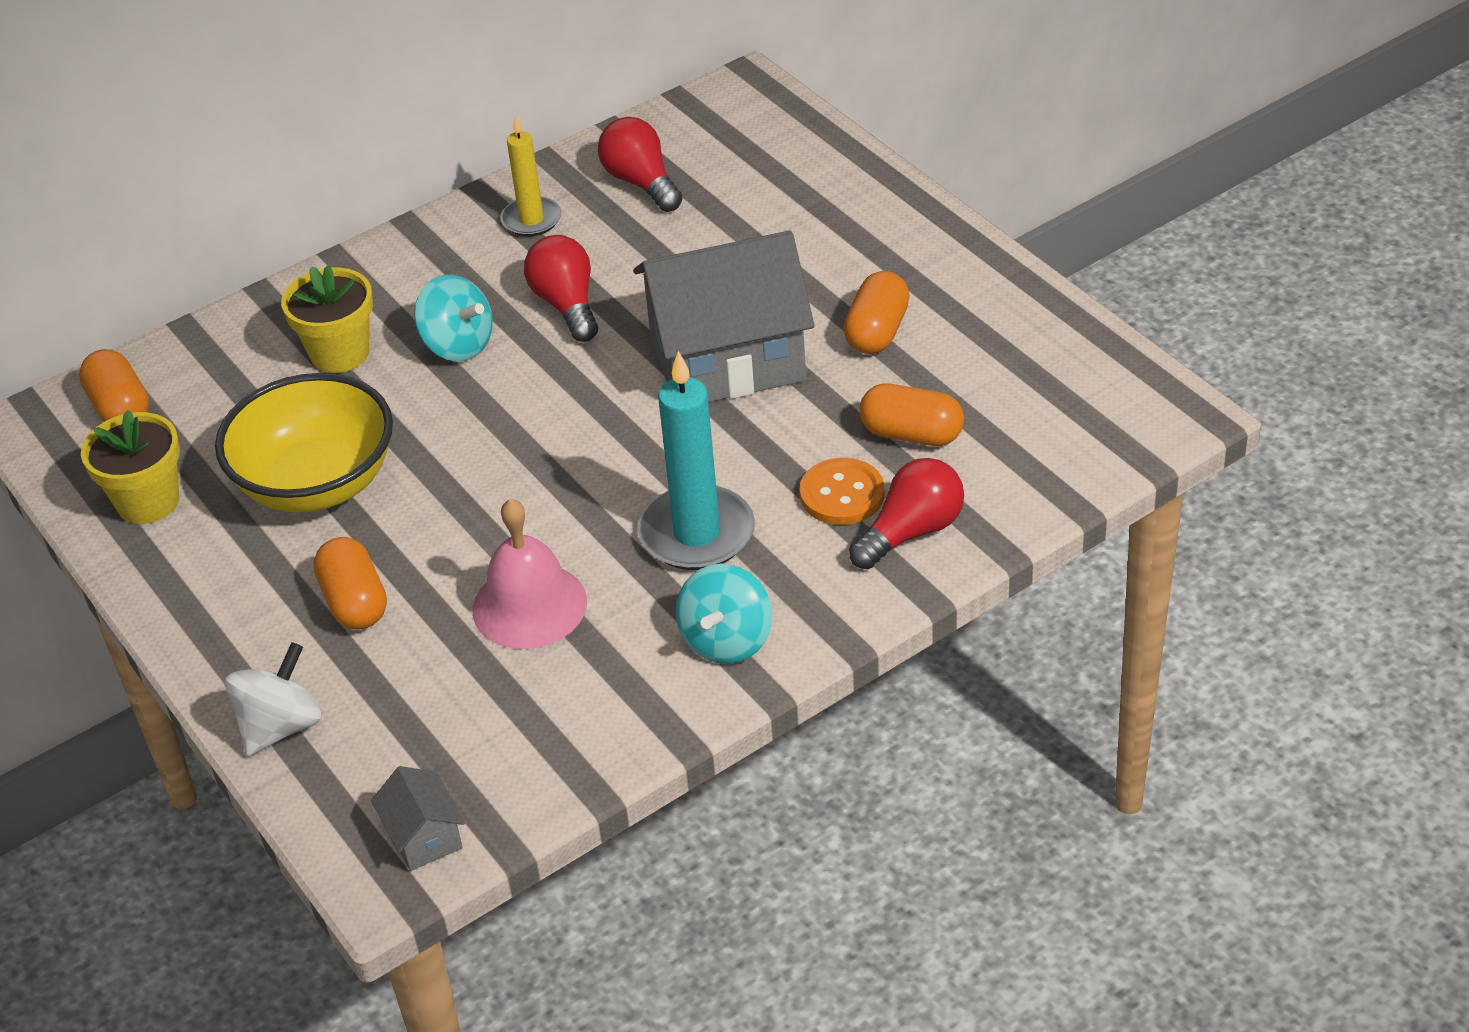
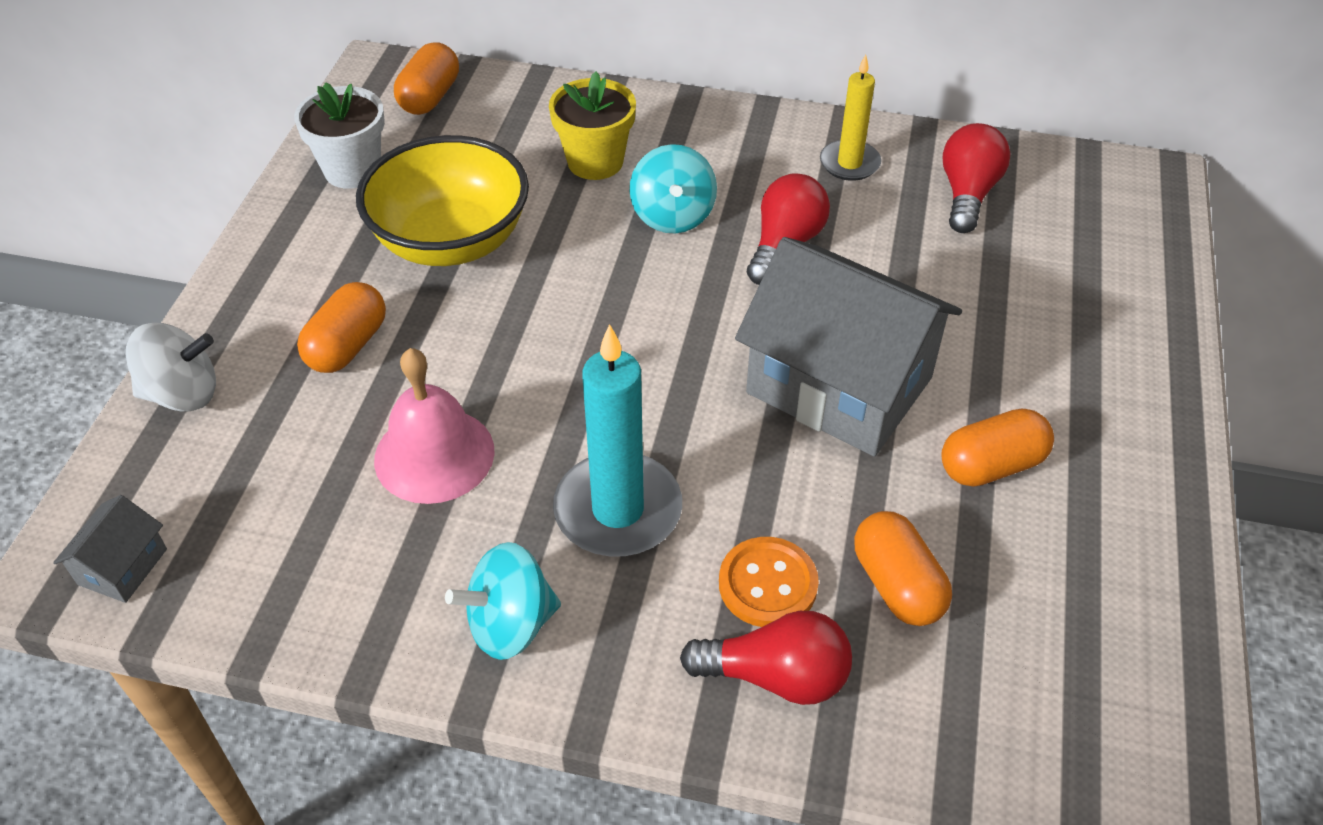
camera: 45 degrees right, 5 degrees up
(148, 501) = (352, 170): yellow flower pot -> white flower pot

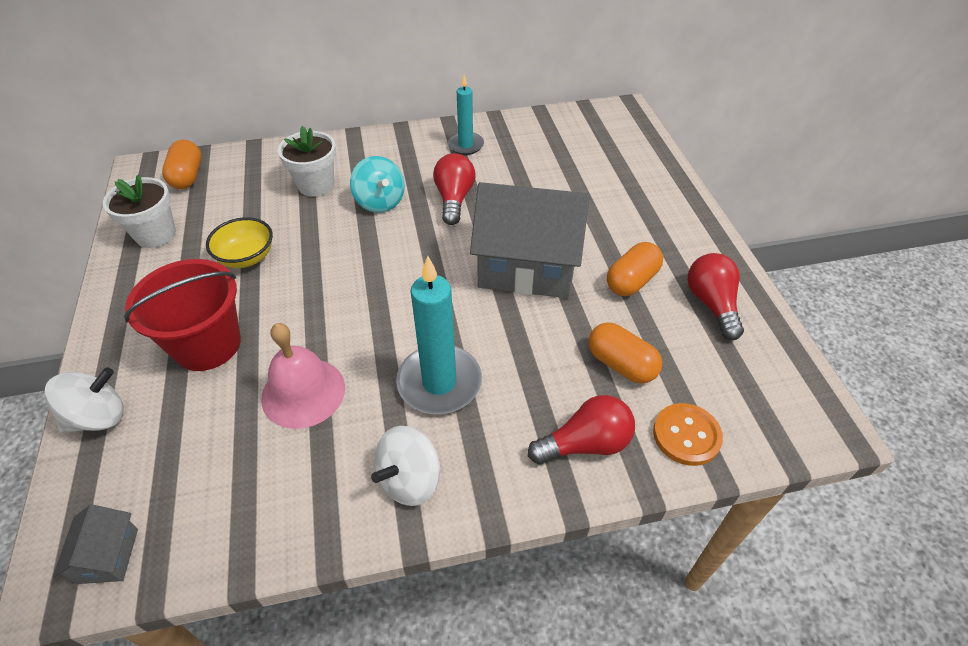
camera: 25 degrees left, 0 degrees up
(347, 346) = (207, 344): orange capsule -> red bucket
(451, 241) = (246, 257): yellow bowl -> yellow bowl, size x0.57
(510, 624) = (409, 480): turquoise spinning top -> white spinning top
(595, 162) = (316, 185): yellow flower pot -> white flower pot
(767, 584) = (551, 392): orange button -> orange button (686, 435)
(849, 163) = (465, 145): yellow candle -> turquoise candle
(967, 194) = (537, 143): red light bulb -> red light bulb (711, 304)

